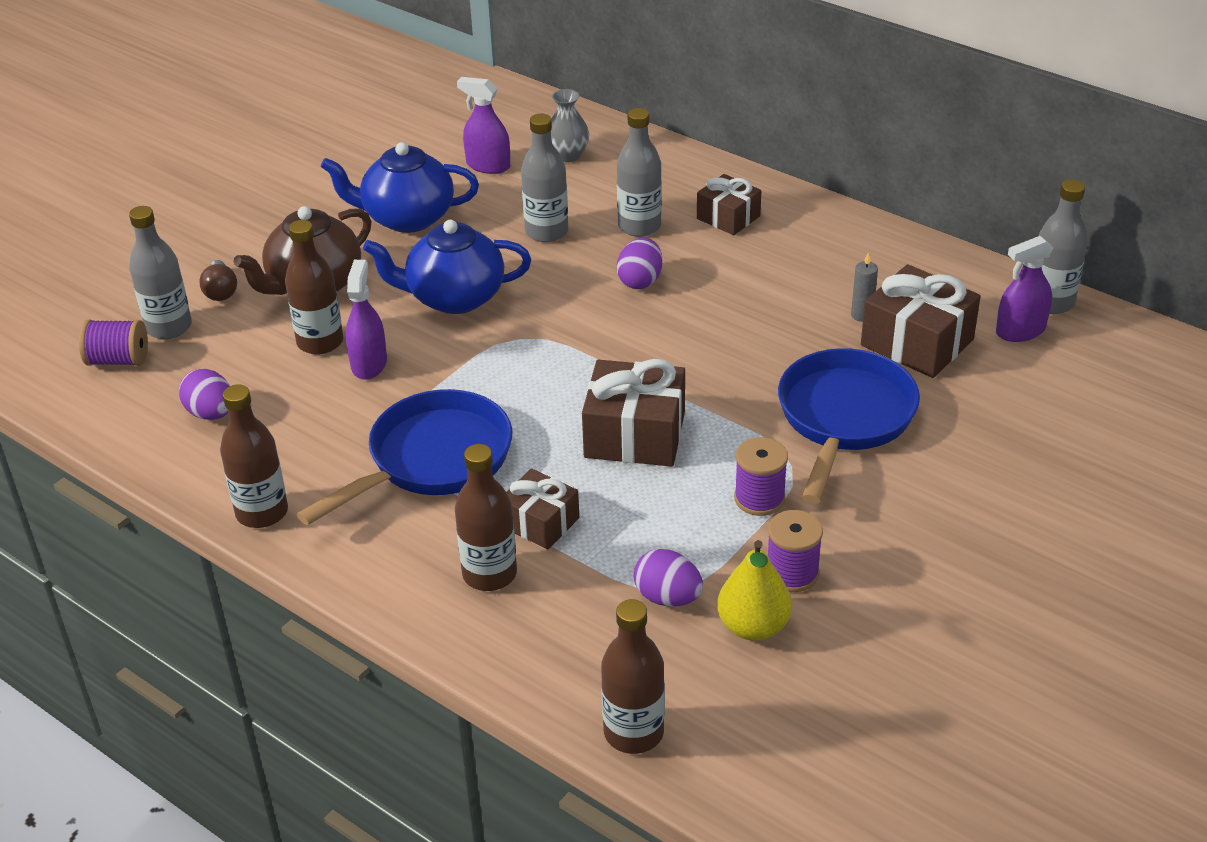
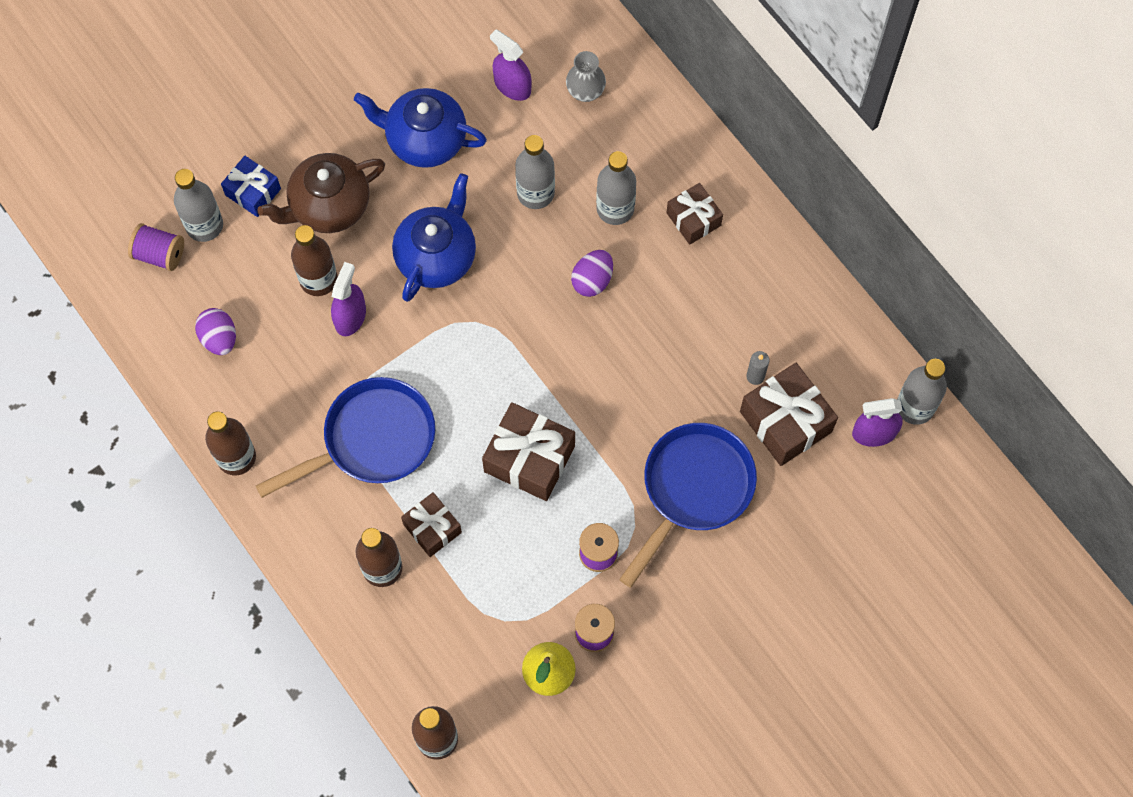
camera: 15 degrees right, 30 degrees up
(220, 291) = (253, 192): brown light bulb -> blue gift
(454, 298) = (436, 256): blue teapot -> blue teapot turned 105 degrees clockwise
(667, 597) = (499, 628): purple egg -> none

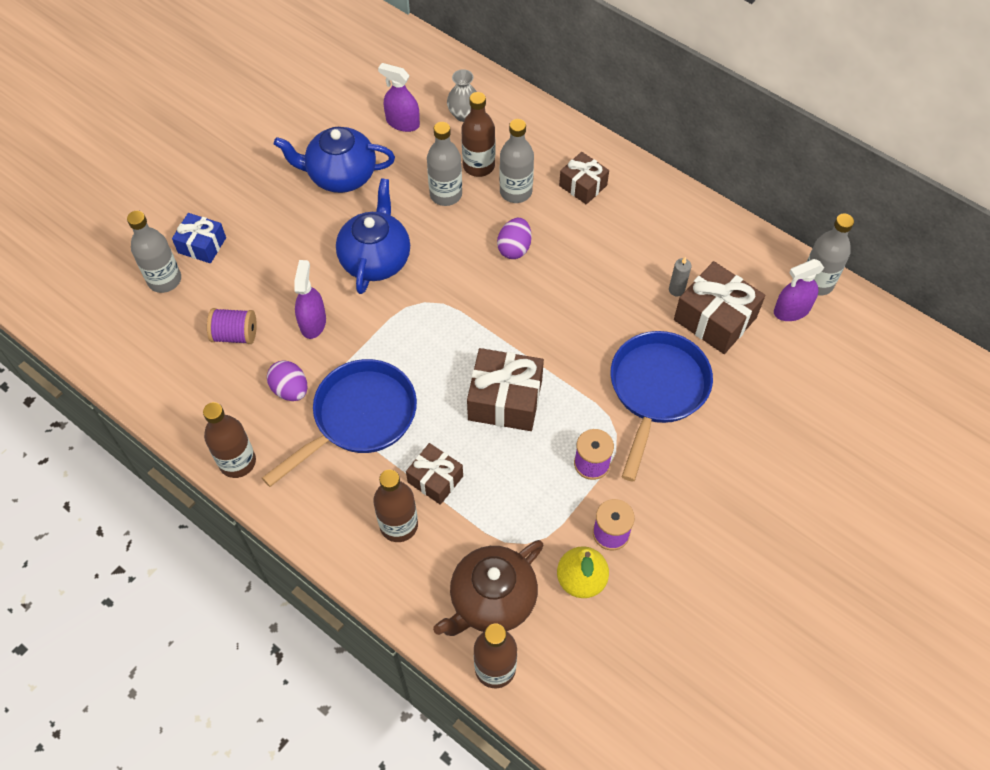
camera: 15 degrees left, 10 degrees down
(159, 254) = (128, 311): purple spool -> purple spool (235, 335)
(219, 338) = (198, 366): purple egg -> purple egg (290, 390)
(318, 279) = (277, 299): brown bottle -> brown bottle (478, 166)
(329, 206) = (271, 241): brown teapot -> brown teapot (492, 600)

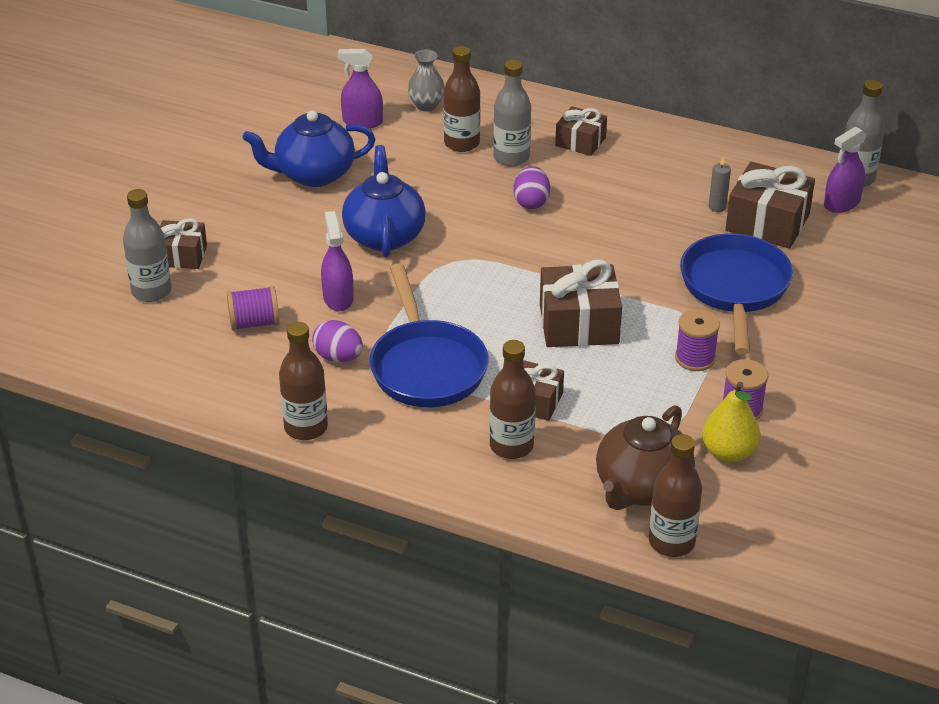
camera: 15 degrees left, 20 degrees down
(202, 245) = (182, 256): blue gift -> brown gift
(359, 417) = (426, 366): blue pan -> blue pan turned 135 degrees clockwise
(446, 194) = (437, 171): grey bottle -> none

